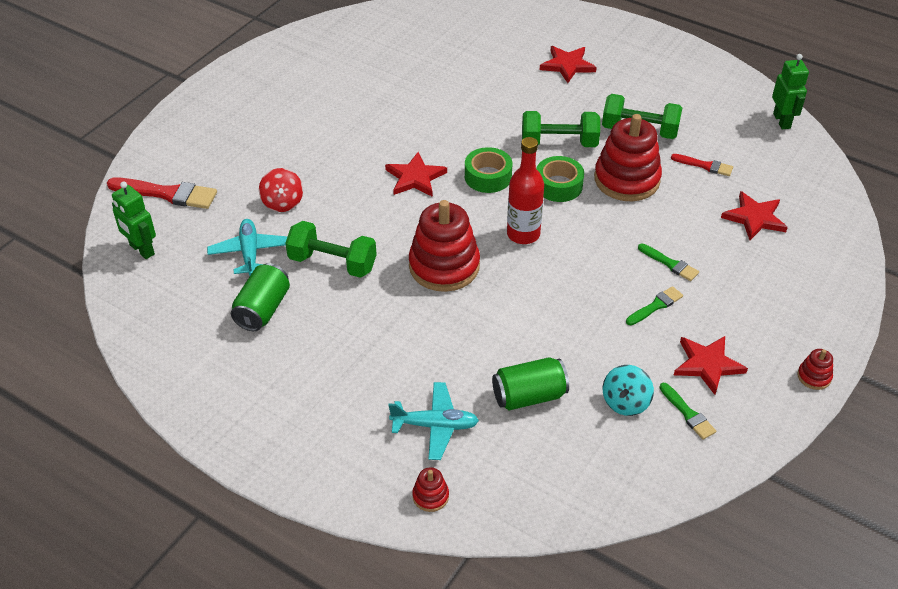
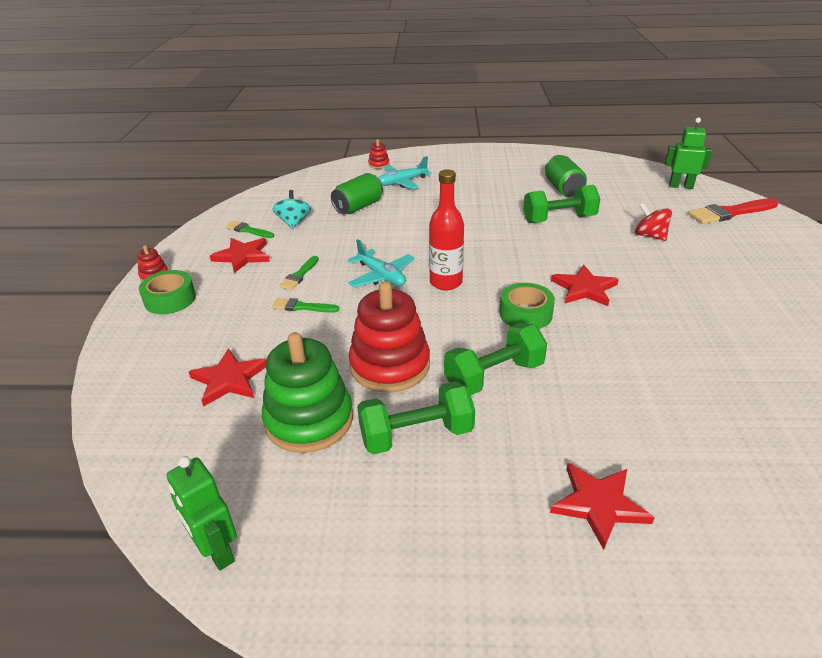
camera: 150 degrees right, 10 degrees down
(250, 253) = (618, 206): turquoise plane -> turquoise plane (381, 276)
(444, 266) = (482, 243): red stacking toy -> none
(558, 185) = (453, 332): green tape -> green tape (170, 299)
(705, 165) = (309, 420): red brush -> green stacking toy

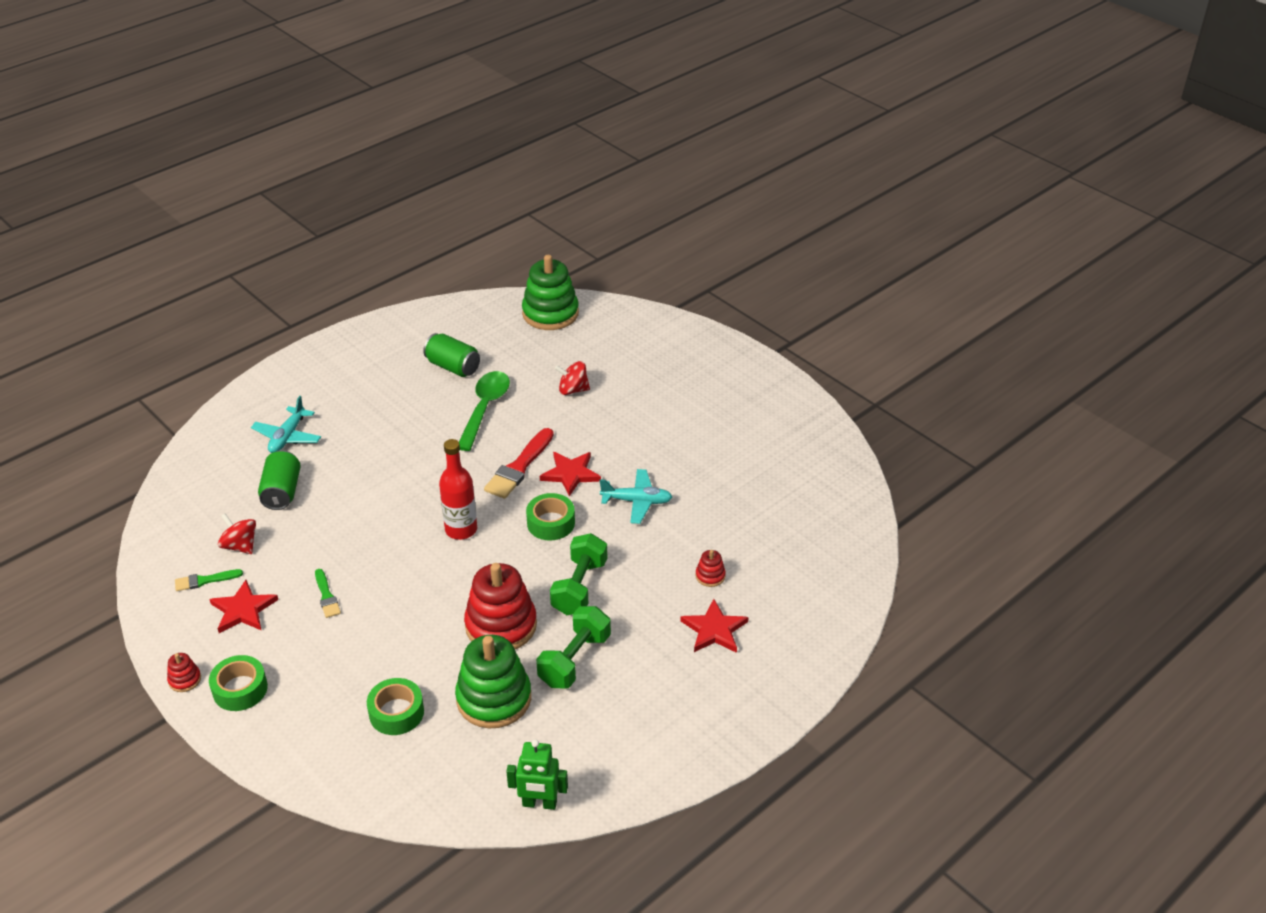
camera: 45 degrees left, 5 degrees up
(229, 379) = (396, 712): red star -> green tape
(293, 222) = (240, 546): turquoise spinning top -> red spinning top
(302, 307) = (370, 622): green brush -> none
(379, 164) = (230, 424): red stacking toy -> red stacking toy (710, 576)
(381, 276) = (401, 555): turquoise plane -> turquoise plane (637, 501)
(559, 219) = (485, 408): green dumbbell -> green spoon
(680, 186) = (550, 313): green robot -> green stacking toy
(730, 213) = (612, 330): red brush -> red brush (519, 467)

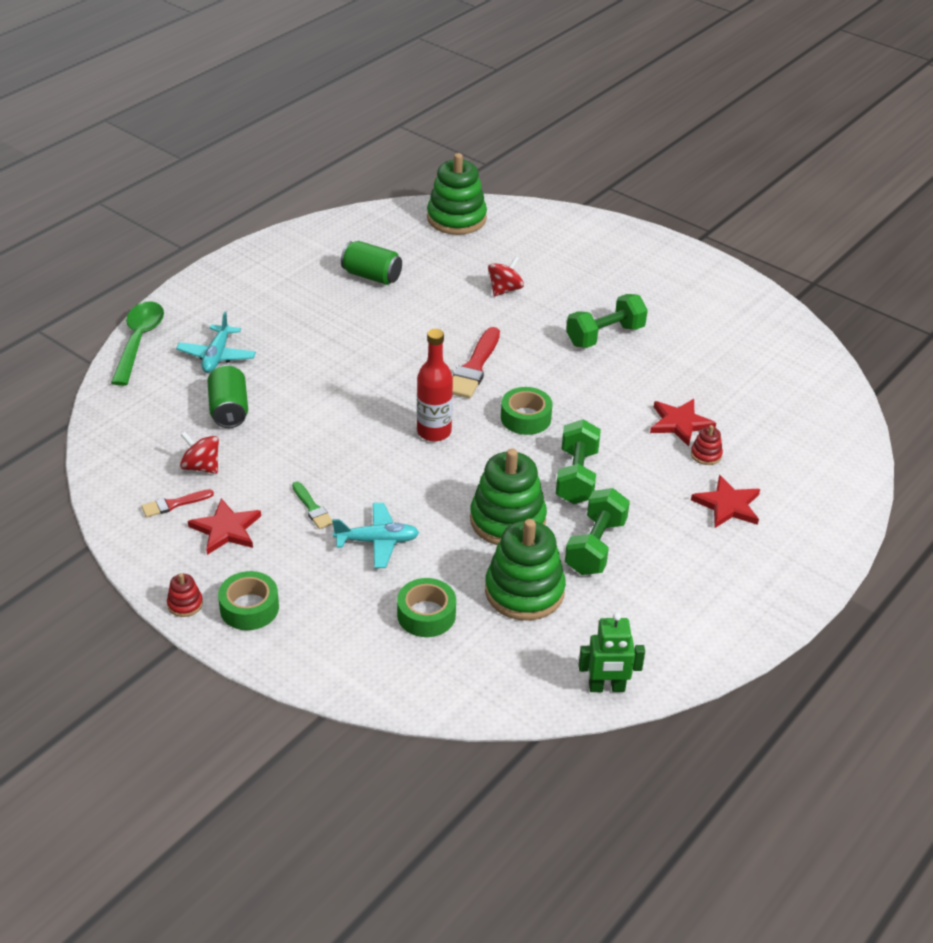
camera: 10 degrees left, 0 degrees up
(205, 580) = (174, 504): green brush -> red brush
(485, 408) = (419, 314): green spoon -> green spoon (139, 341)
(501, 625) = (507, 520): red stacking toy -> green stacking toy
(570, 474) = (530, 369): red star -> red star (680, 423)
(573, 390) = (505, 289): red spinning top -> red spinning top turned 135 degrees clockwise
(637, 501) = (607, 390): turquoise plane -> turquoise plane (377, 541)
(653, 445) = (605, 336): none -> green dumbbell

